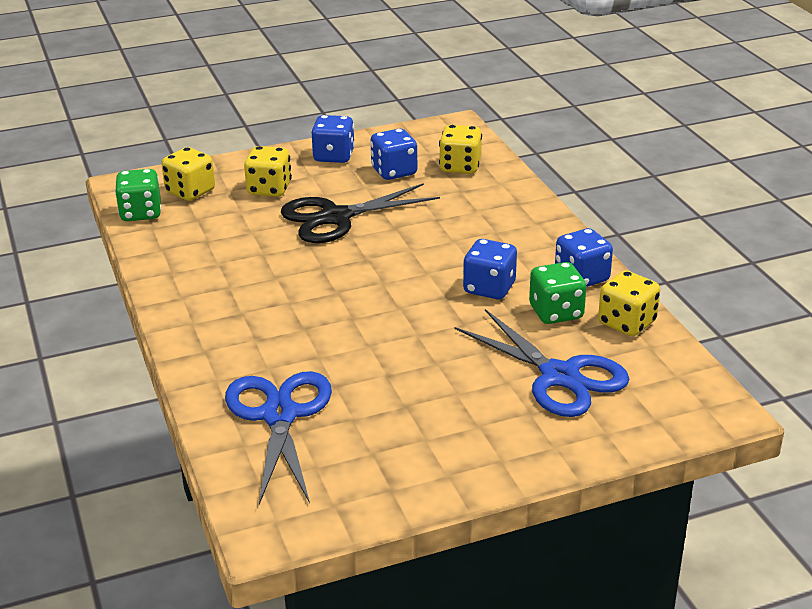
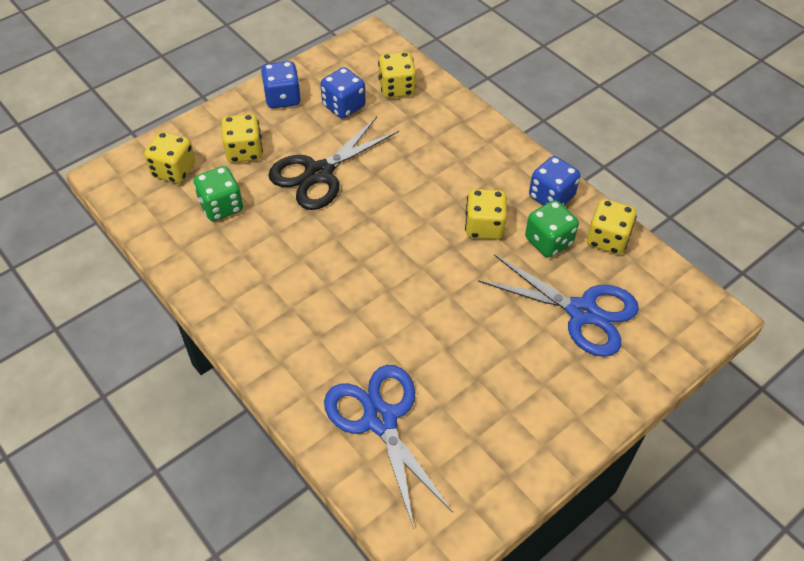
camera: 20 degrees left, 20 degrees up
(141, 213) = (141, 208): green dice -> green dice (221, 206)
(489, 288) = (484, 227): blue dice -> yellow dice

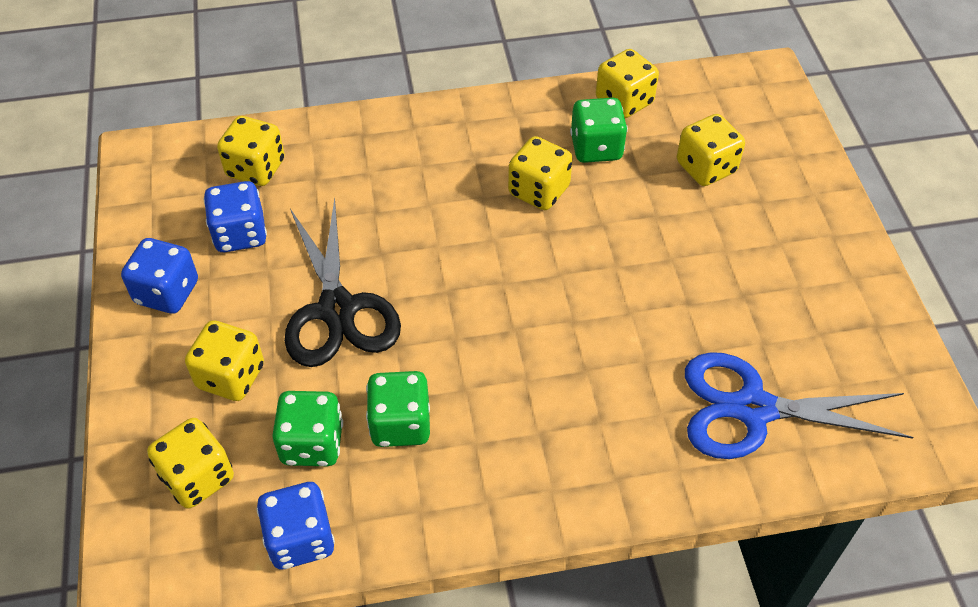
camera: 60 degrees left, 0 degrees up
(257, 239) = (400, 424): none -> green dice
(551, 197) = (535, 115): blue dice -> blue dice (300, 539)
(582, 312) = (706, 168): blue scissors -> yellow dice

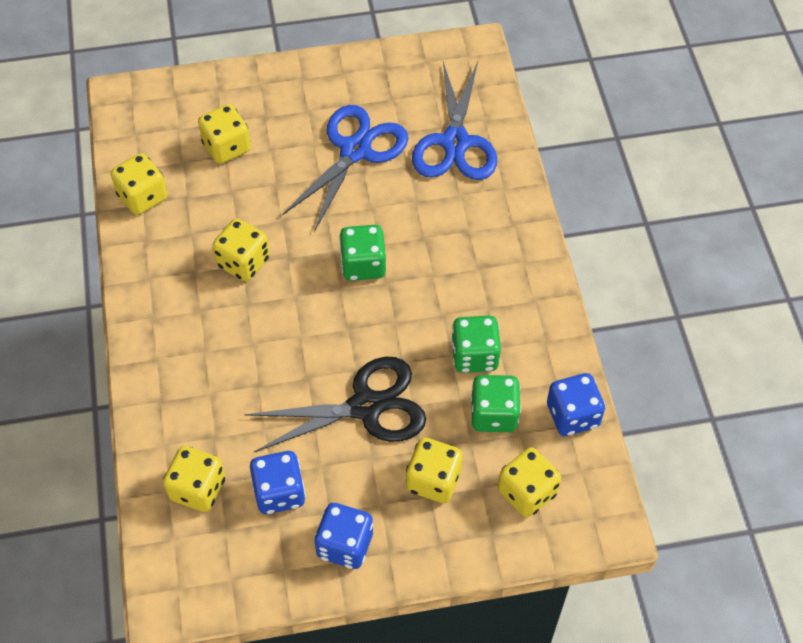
camera: 90 degrees left, 5 degrees up
(596, 148) = (197, 220): green dice -> green dice (363, 265)
(720, 293) = (355, 150): none -> blue scissors

